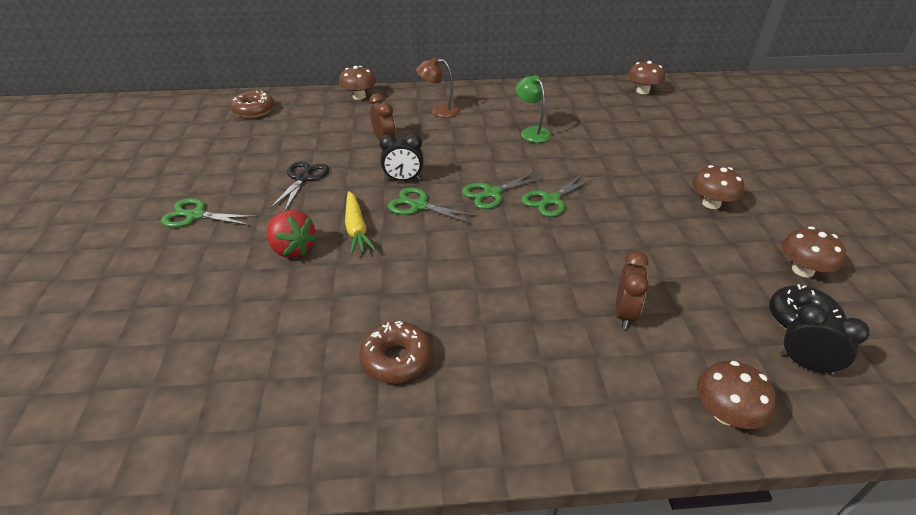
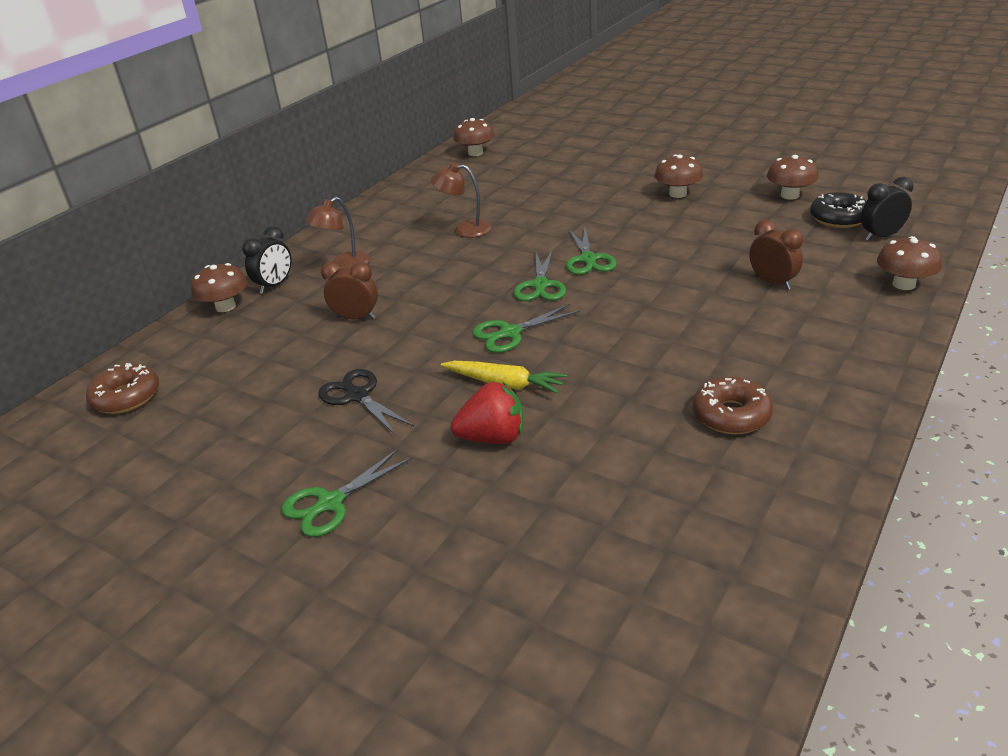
camera: 50 degrees left, 5 degrees down
(403, 180) = (451, 328): black clock -> black clock (275, 285)
(532, 132) = (465, 229): green lamp -> brown lamp

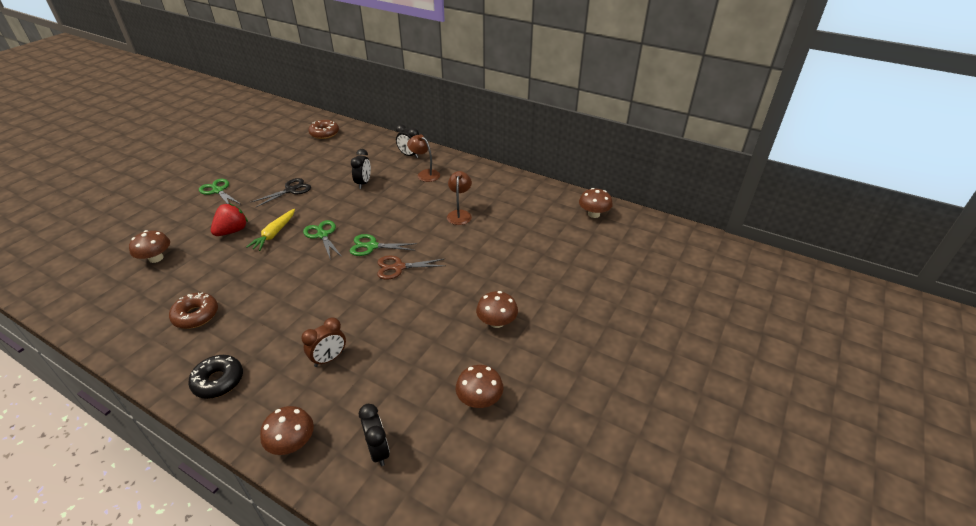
camera: 85 degrees right, 5 degrees up
(225, 306) = (393, 144): brown mushroom -> brown mushroom (156, 258)
(356, 318) = (363, 183): brown clock -> black clock
(493, 438) = (232, 231): red strawberry -> red strawberry turned 135 degrees counterclockwise
(588, 259) = (398, 267): green scissors -> brown scissors
(838, 218) = (422, 426): black donut -> black donut (218, 381)

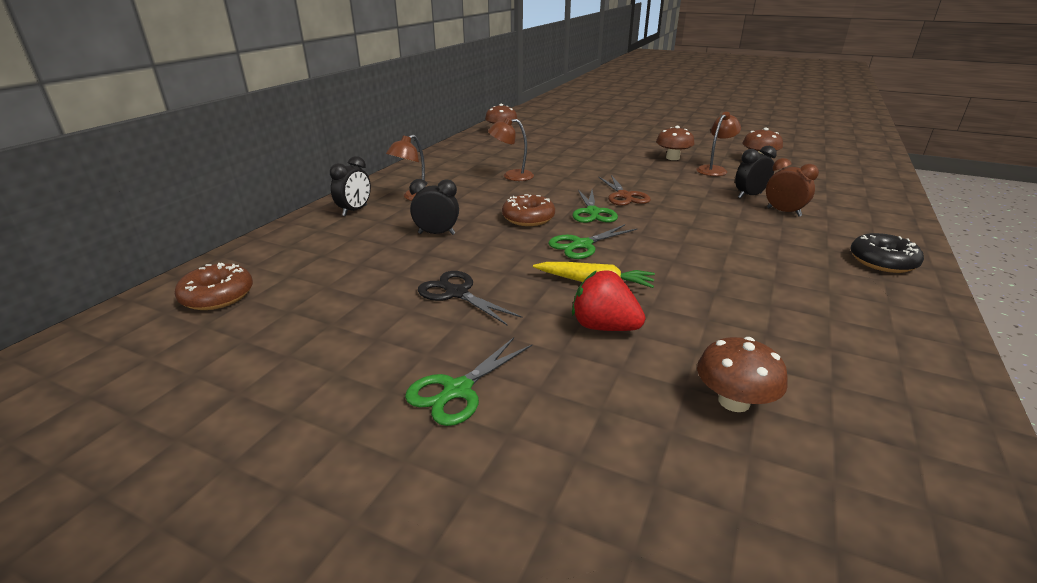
camera: 95 degrees left, 10 degrees down
(196, 315) = (815, 305): brown donut -> brown donut (528, 218)
(292, 443) = (887, 214): brown mushroom -> none
(378, 450) = (845, 184): black clock -> black clock (749, 195)
(452, 346) = (714, 169): none -> brown lamp

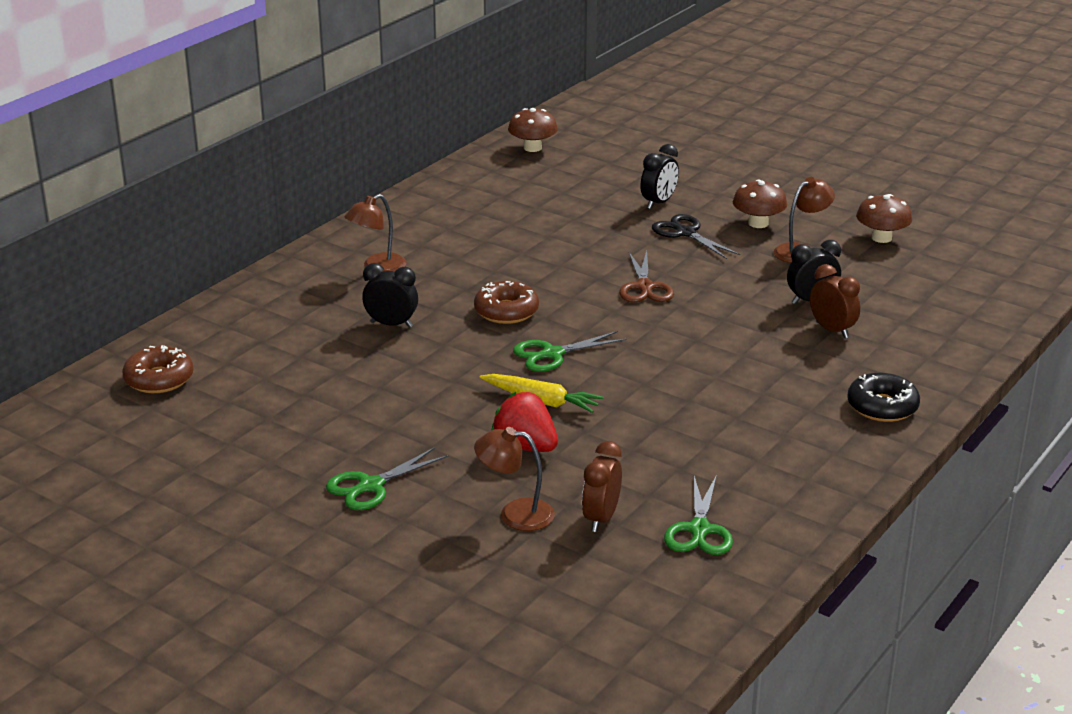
camera: 10 degrees right, 0 degrees up
(355, 210) = (301, 282): black clock -> black clock (658, 203)
(457, 293) = (394, 399): black scissors -> black scissors (685, 233)
(511, 176) = (513, 240): brown lamp -> brown lamp (515, 514)
(592, 212) = (589, 310): green scissors -> green scissors (699, 530)
(733, 401) = (601, 518): brown mushroom -> brown clock

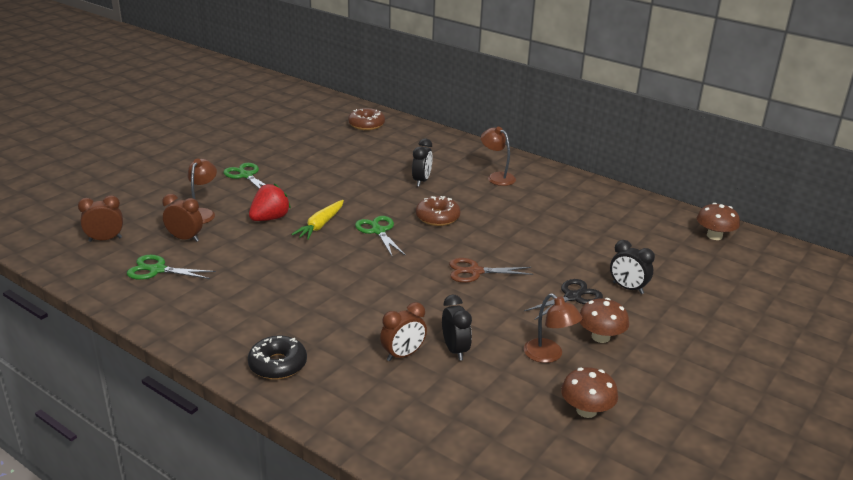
camera: 90 degrees right, 0 degrees up
(618, 600) = (105, 239): none -> brown clock

